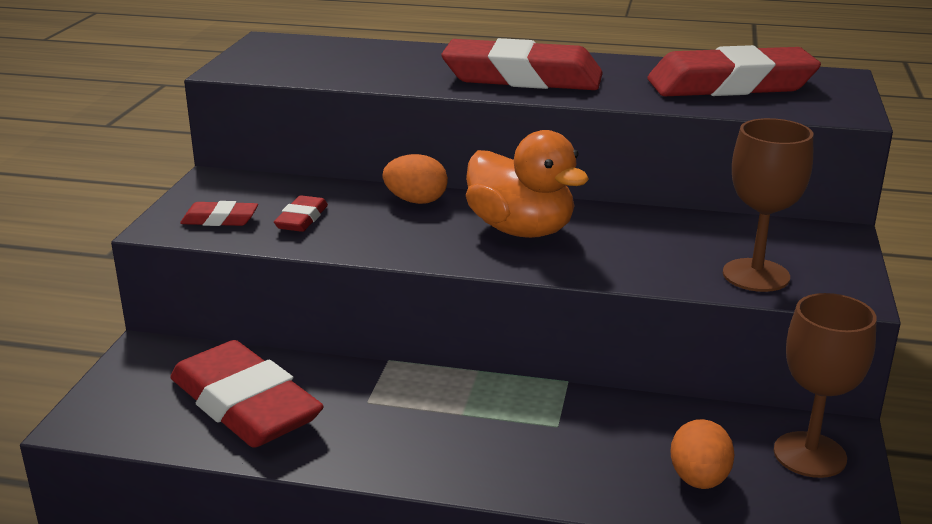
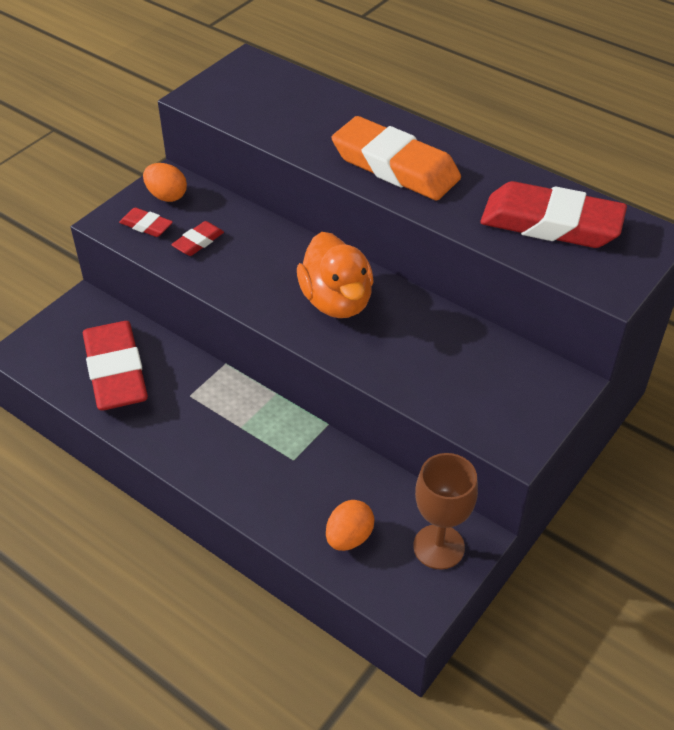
camera: 25 degrees right, 20 degrees up
(416, 201) = (287, 246): orange egg -> orange egg (166, 196)
(522, 78) = (395, 166): red eraser -> orange eraser
(756, 275) = (464, 404): brown goblet -> none

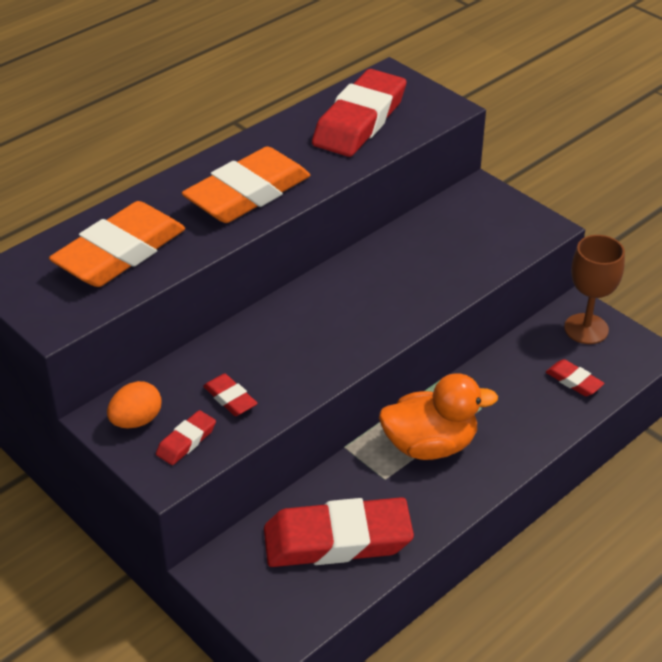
camera: 80 degrees left, 5 degrees down
(289, 111) = (120, 253): none -> orange eraser
(337, 301) = (352, 305): orange duck -> orange duck (430, 445)
(349, 537) = (574, 381): orange egg -> red eraser

